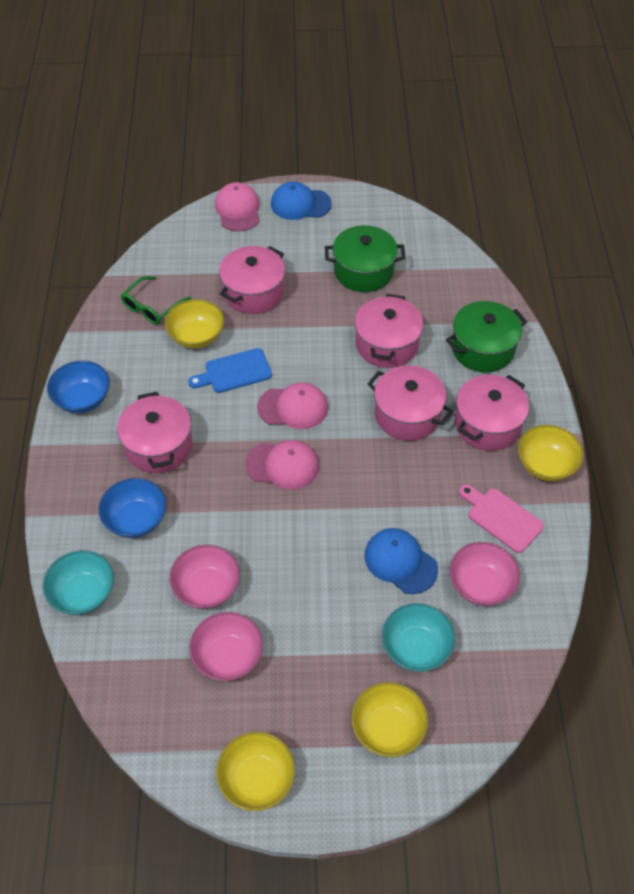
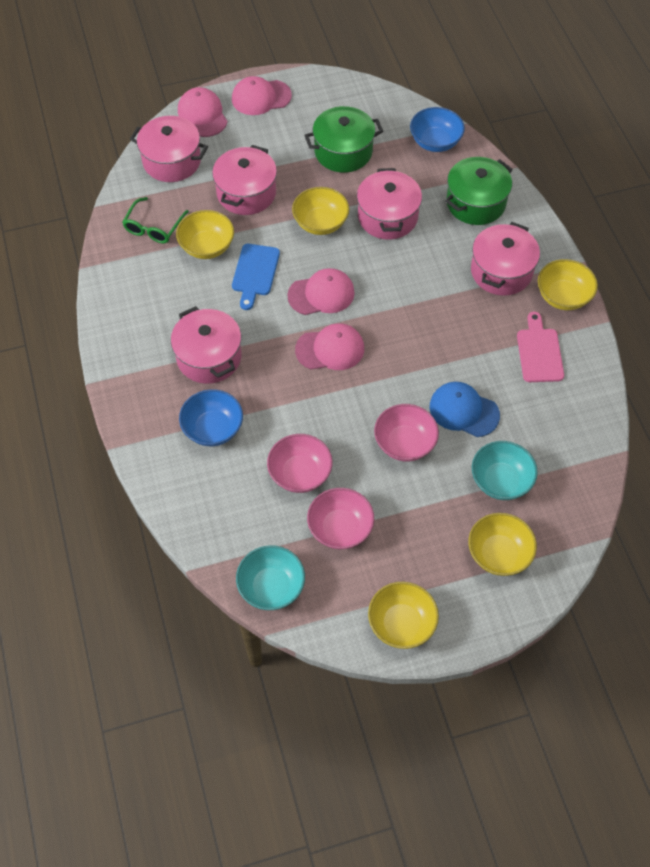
camera: 15 degrees left, 5 degrees up
(83, 399) = (120, 329): blue bowl -> blue bowl (435, 142)
(83, 593) = (189, 505): turquoise bowl -> turquoise bowl (271, 587)
(234, 372) = (255, 273): blue cutting board -> blue cutting board turned 45 degrees counterclockwise
(300, 204) = (261, 97): blue cap -> pink cap
(317, 336) = (320, 223): none -> yellow bowl
(407, 415) = (427, 278): pink pot -> pink pot (172, 161)
(481, 585) = (539, 414): pink bowl -> pink bowl (404, 443)
(501, 518) = (539, 352): pink cutting board -> pink cutting board turned 60 degrees clockwise

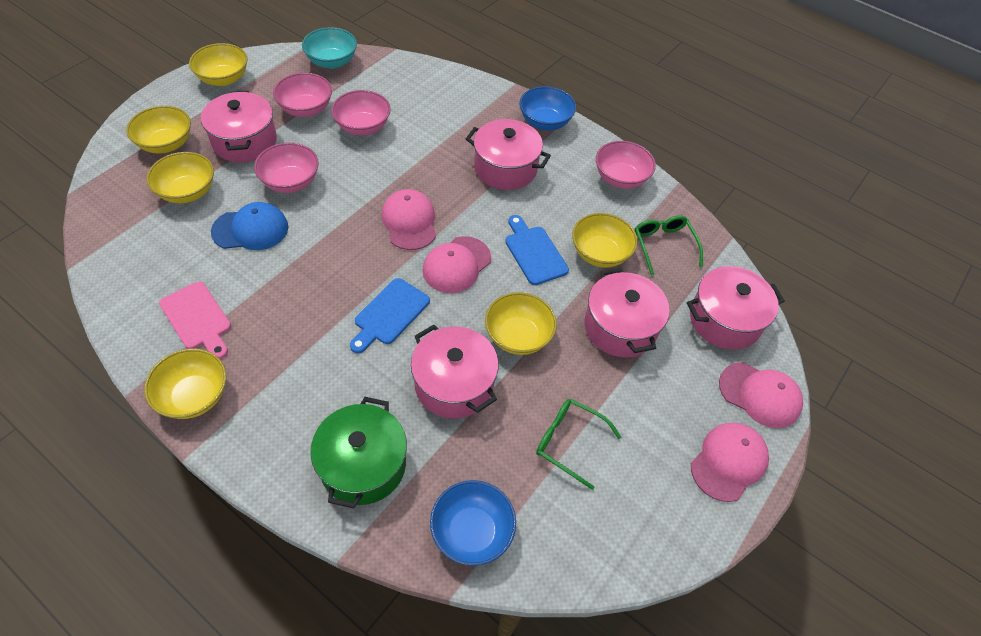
camera: 140 degrees right, 5 degrees down
(123, 296) = (620, 178): none -> pink bowl
(213, 428) = (454, 125): blue bowl -> blue bowl (545, 122)
(330, 349) = (409, 222): pink cap -> pink cap turned 120 degrees clockwise
(343, 151) = (569, 442): green pot -> green glasses
(398, 283) = (389, 314): none -> blue cutting board
(501, 271) = (283, 388): pink pot -> pink pot (245, 141)
(501, 481) = (187, 192): turquoise bowl -> yellow bowl

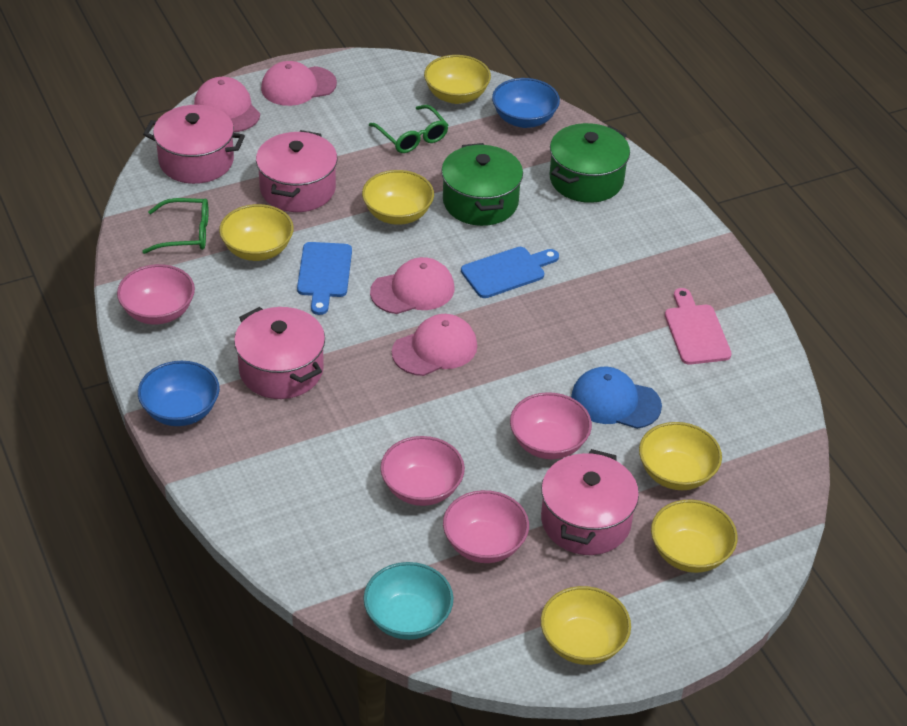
camera: 150 degrees left, 10 degrees down
(194, 396) = (712, 270): yellow bowl -> yellow bowl (456, 95)
(409, 222) = (435, 349): pink cap -> pink cap turned 135 degrees counterclockwise
(454, 384) = (480, 202): pink pot -> green pot
(664, 246) = (185, 233): green glasses -> green glasses turned 105 degrees counterclockwise

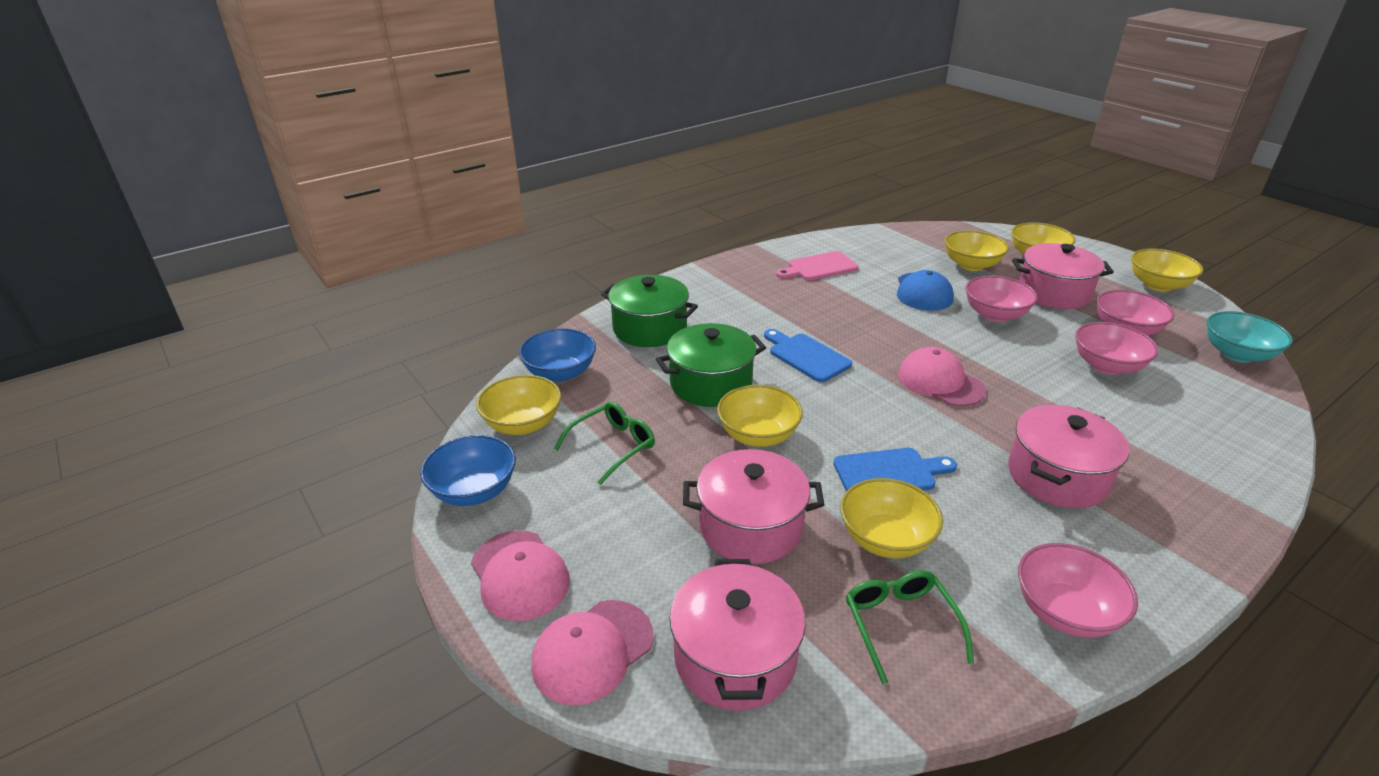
camera: 100 degrees left, 10 degrees down
(181, 411) = (1192, 543): blue bowl -> blue bowl (474, 491)
(413, 290) = (871, 407): pink cap -> none

